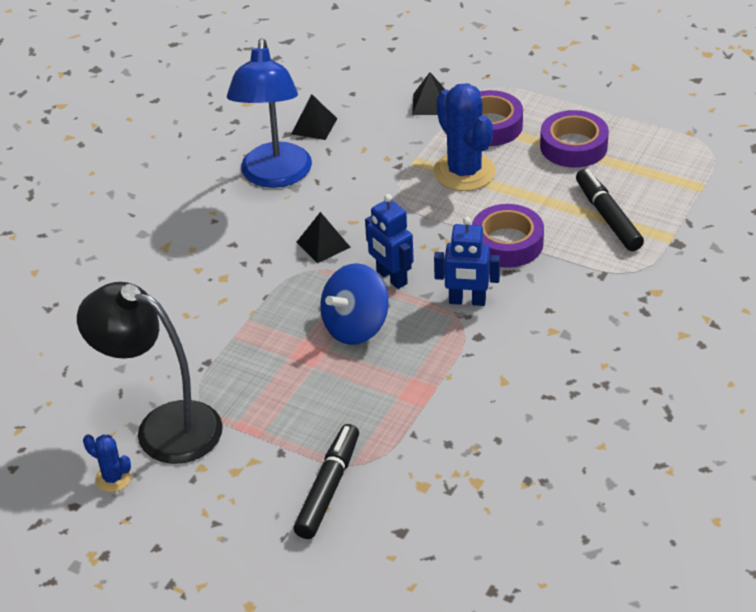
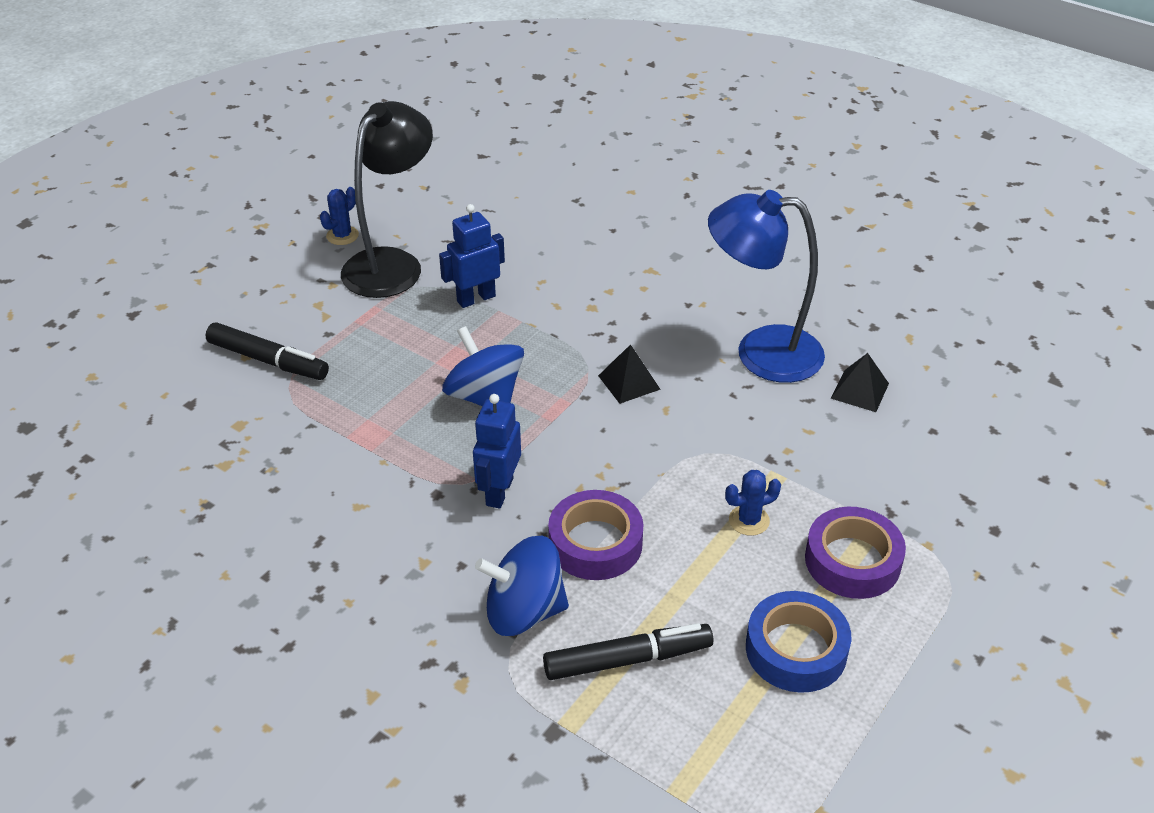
camera: 95 degrees right, 0 degrees up
(391, 278) = (557, 432): blue robot -> blue robot (476, 298)
(430, 104) = (906, 504): black pyramid -> none
(464, 172) = (749, 520): blue cactus -> blue cactus, size x0.48
(573, 146) = (796, 649): purple tape -> blue tape
(583, 270) = (524, 611): none -> blue spinning top

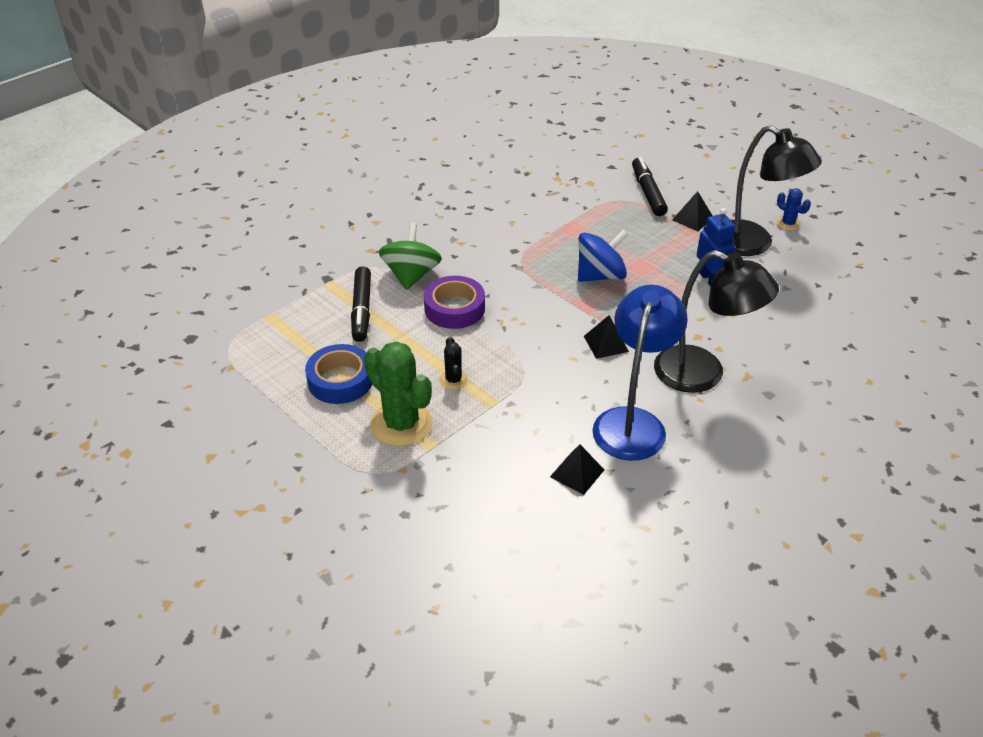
camera: 100 degrees right, 0 degrees up
(268, 361) = (648, 192): black marker -> black marker turned 135 degrees clockwise
(336, 316) = (693, 219): none -> black pyramid
(499, 492) = (509, 274): blue robot -> none
(524, 611) = (411, 275): blue spinning top -> green spinning top
(661, 302) = (703, 375): none -> black lamp
(749, 520) = (453, 380): blue cactus -> black cactus
(852, 561) = (401, 424): purple tape -> green cactus

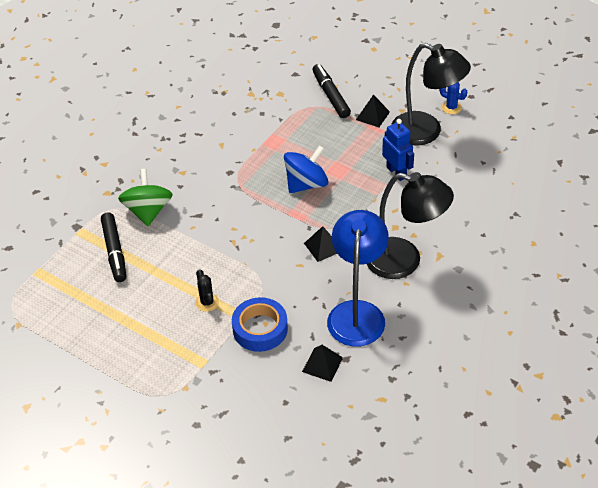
camera: 10 degrees left, 5 degrees up
(340, 380) = (114, 319): blue tape -> blue tape (260, 329)
(401, 424) = (174, 349): green cactus -> none
(454, 308) = (192, 236): purple tape -> none

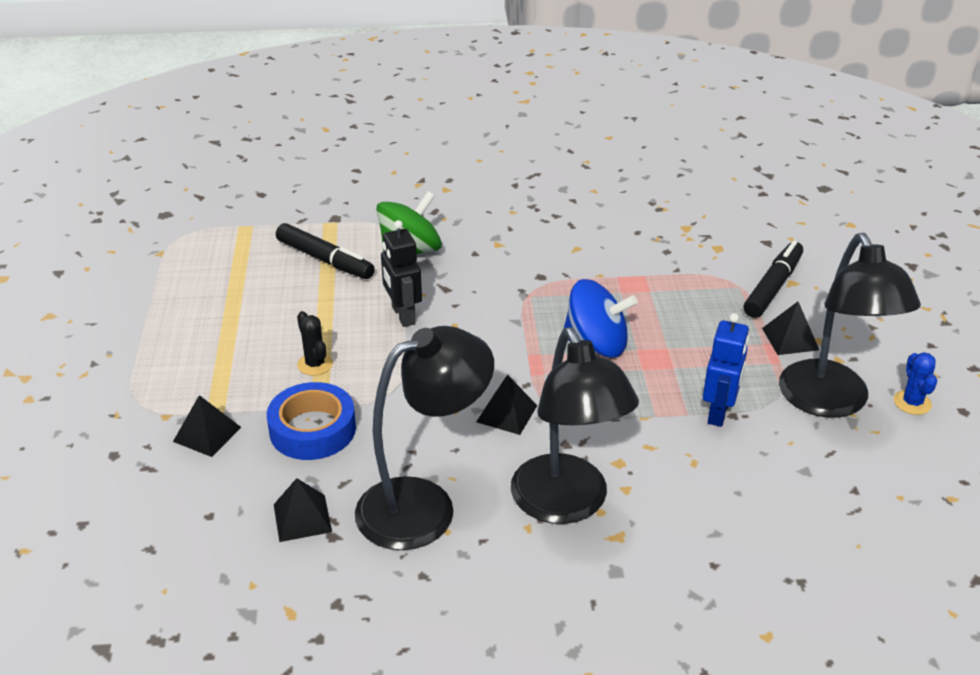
camera: 50 degrees right, 10 degrees down
(114, 252) = (325, 260): black marker -> black marker turned 90 degrees counterclockwise
(203, 245) = (403, 315): none -> black robot
(207, 302) = (315, 364): black cactus -> black cactus turned 60 degrees counterclockwise
(219, 375) = (207, 434): none -> black pyramid
(357, 313) = (424, 505): blue lamp -> black lamp

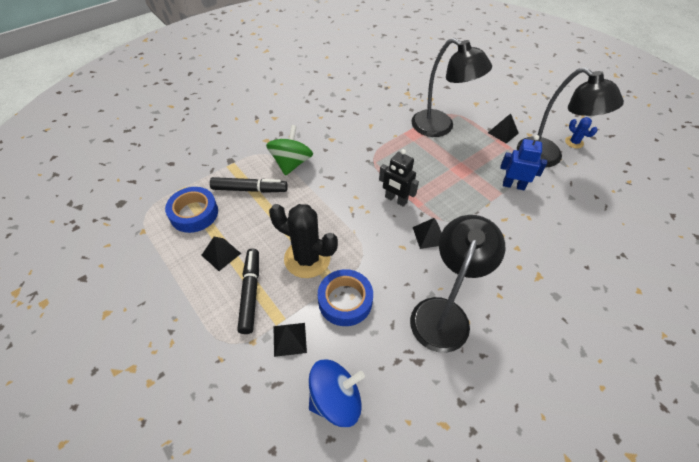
camera: 35 degrees left, 15 degrees up
(233, 258) = (194, 213): none -> blue tape
(302, 518) = (393, 360): black pyramid -> black pyramid (221, 254)
(315, 364) = (307, 258): black cactus -> black cactus, size x2.06
(403, 315) = (324, 204): black robot -> black robot (395, 200)
(567, 504) = (503, 272): black lamp -> black lamp (440, 127)
(596, 344) = (430, 175): blue spinning top -> blue spinning top (336, 399)
(719, 412) = (513, 185): blue robot -> blue robot turned 60 degrees counterclockwise
(773, 287) = (471, 109): black marker -> black marker (250, 293)

